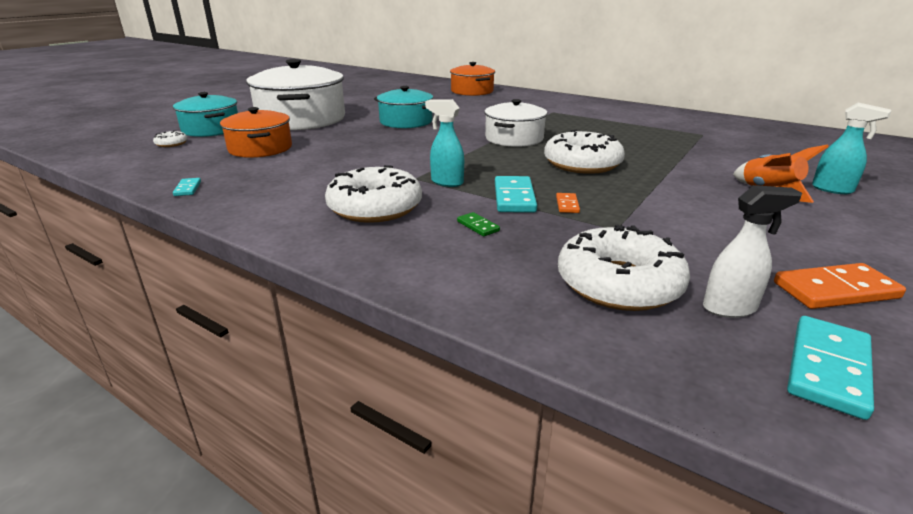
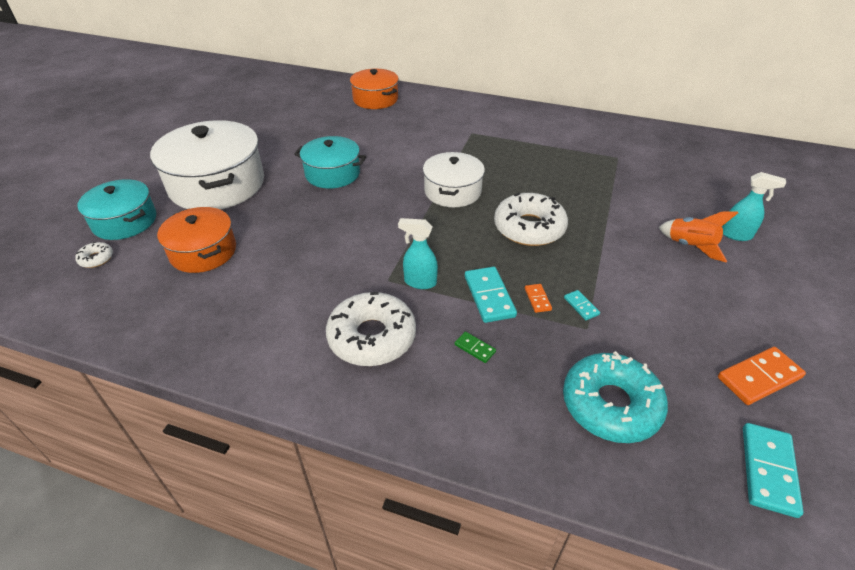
camera: 15 degrees left, 15 degrees up
(187, 189) = (168, 341): turquoise domino -> turquoise domino (581, 306)
(618, 283) = (610, 405): white donut -> turquoise donut
(730, 308) = (695, 417): white spray bottle -> none

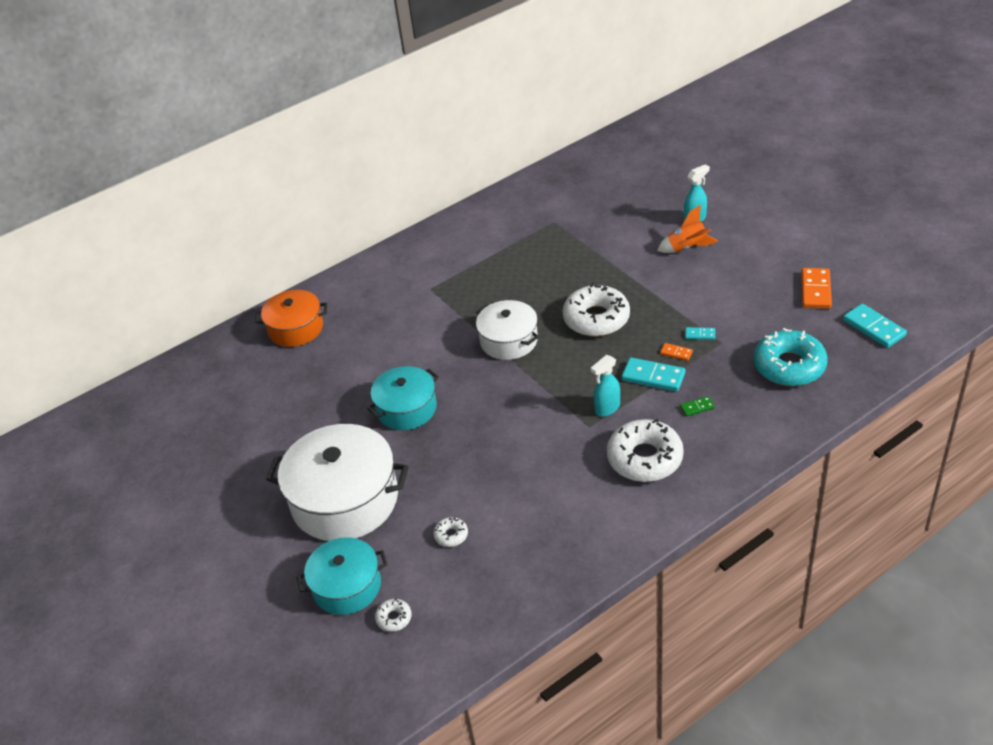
camera: 50 degrees left, 0 degrees up
(203, 252) = (451, 535): orange pot -> white donut

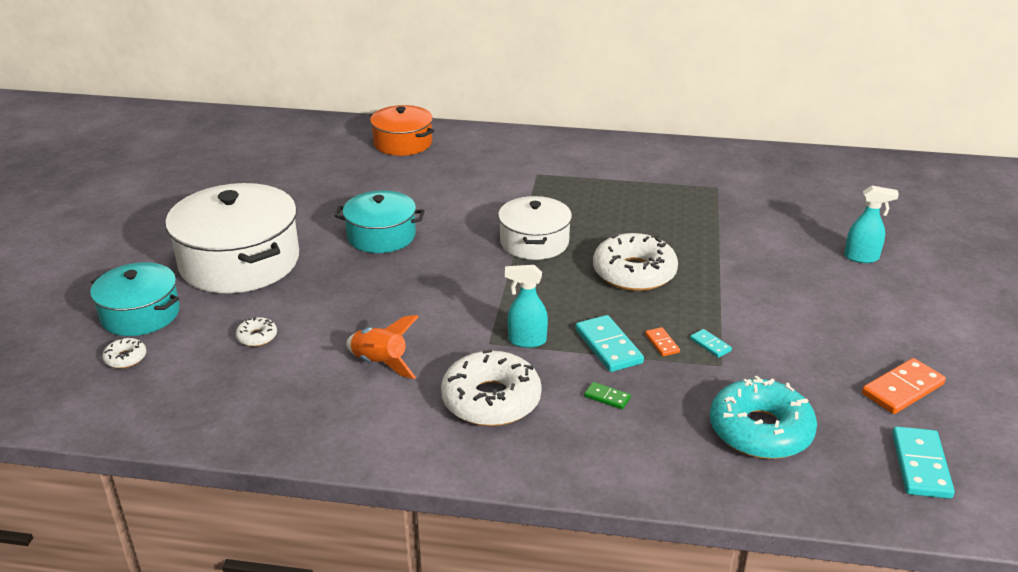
camera: 40 degrees right, 10 degrees down
(687, 248) = (814, 274): orange rocket -> orange rocket (380, 363)

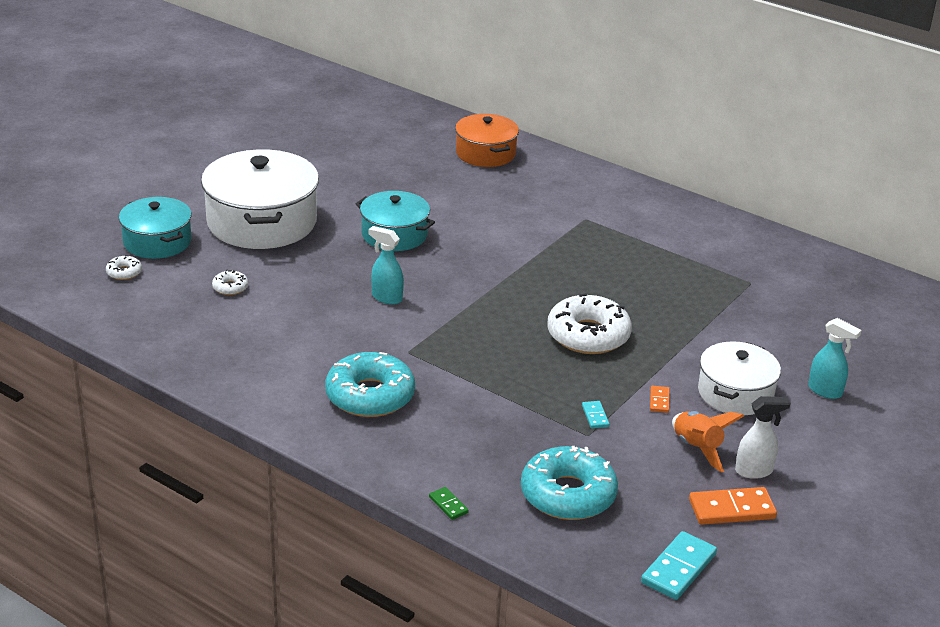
camera: 25 degrees right, 0 degrees up
(380, 363) = (307, 339): orange rocket -> orange rocket (697, 448)
(491, 400) = (370, 395): white donut -> turquoise donut
(526, 341) = (439, 360): turquoise spray bottle -> turquoise spray bottle (386, 298)
(534, 242) = (523, 281): white pot -> white pot (735, 393)
(607, 397) = (465, 426): green domino -> green domino (448, 505)
(608, 346) = (504, 388): turquoise domino -> none
(662, 343) = (553, 401): orange domino -> orange domino (659, 401)
(883, 347) = (754, 471): none -> white spray bottle

